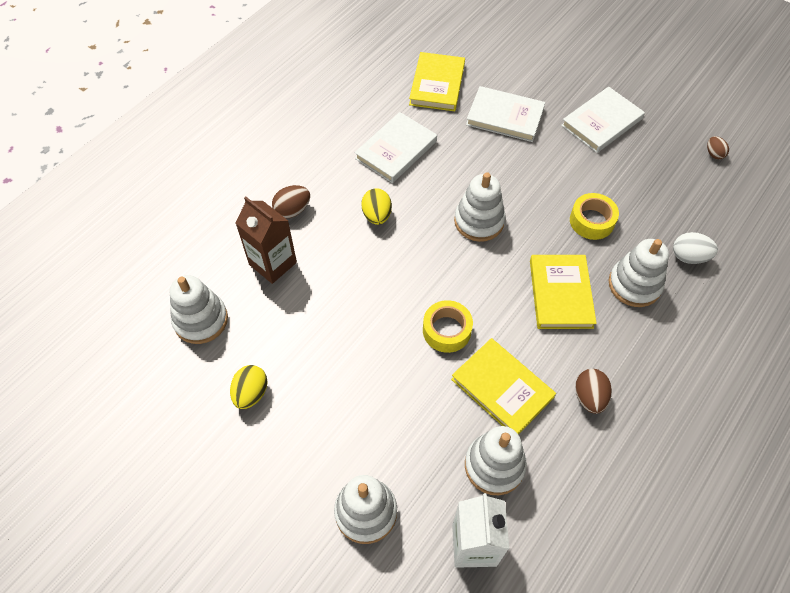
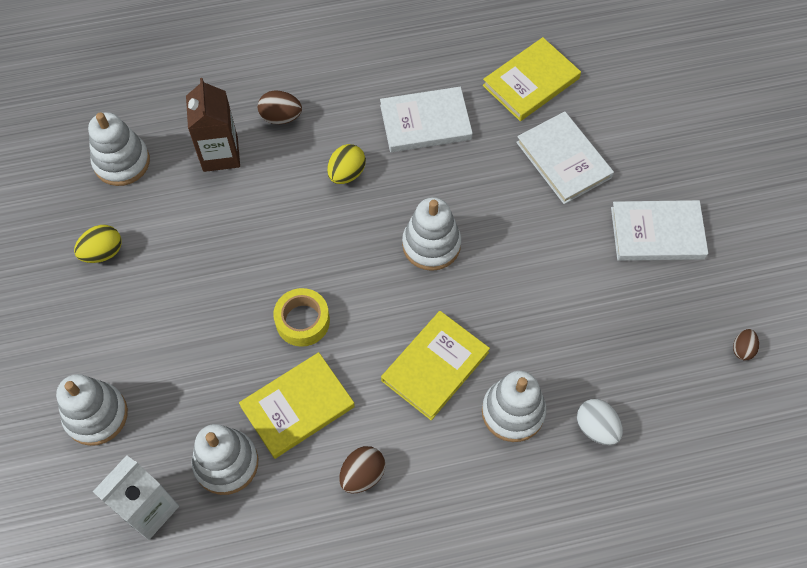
camera: 40 degrees right, 5 degrees up
(502, 388) = (297, 407): yellow book -> yellow book turned 60 degrees clockwise
(591, 221) = (538, 322): yellow tape -> none

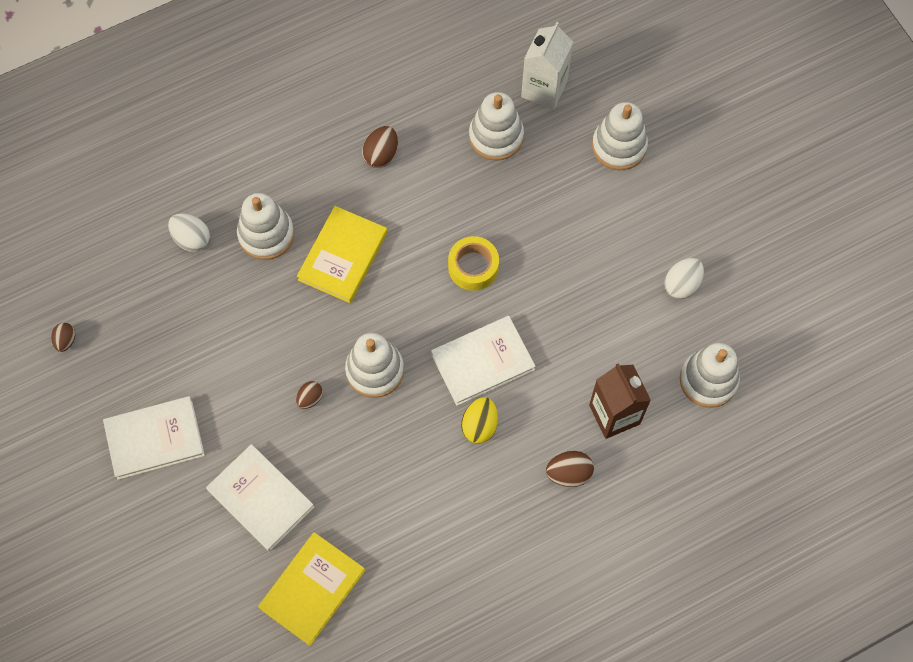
camera: 165 degrees right, 5 degrees up
(103, 252) = (681, 284): yellow egg -> white egg
(297, 407) = (452, 194): yellow book -> none
(425, 122) = (415, 506): white book -> white book (482, 362)
(500, 234) = (310, 398): none -> brown egg

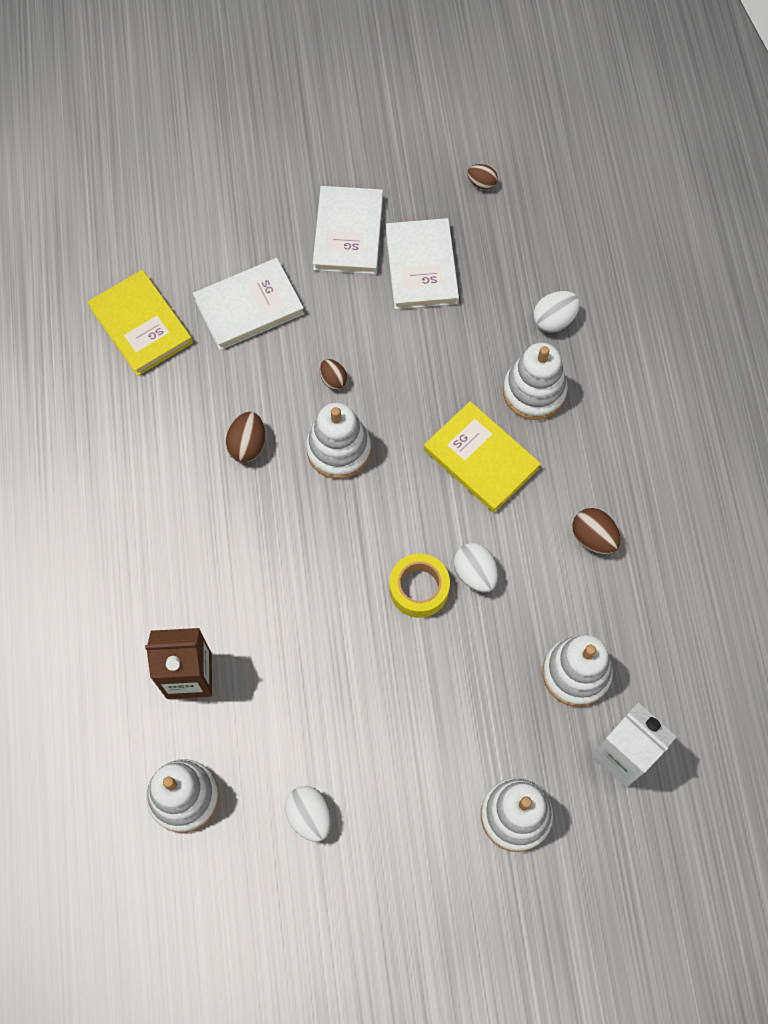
camera: 110 degrees right, 0 degrees up
(444, 230) = (475, 573): none -> white egg
(479, 425) = (236, 531): yellow egg -> none
(482, 362) = (305, 559): white book -> white book (421, 266)
(569, 473) = (146, 602): brown egg -> brown egg (248, 445)

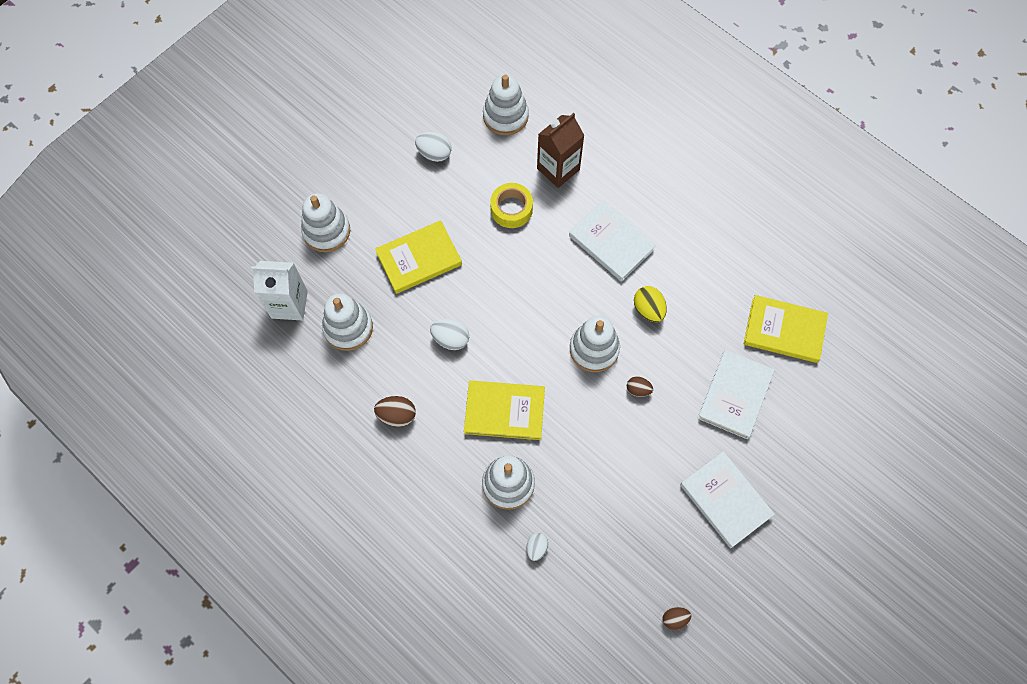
camera: 140 degrees right, 0 degrees up
(248, 445) = (648, 309): brown egg -> yellow egg
(419, 589) = (475, 306): yellow tape -> yellow tape (511, 209)
(421, 266) = (656, 515): white book -> white book (611, 243)
(436, 692) = (419, 259): none -> yellow book
(554, 320) = (536, 548): white egg -> white egg, size x0.66

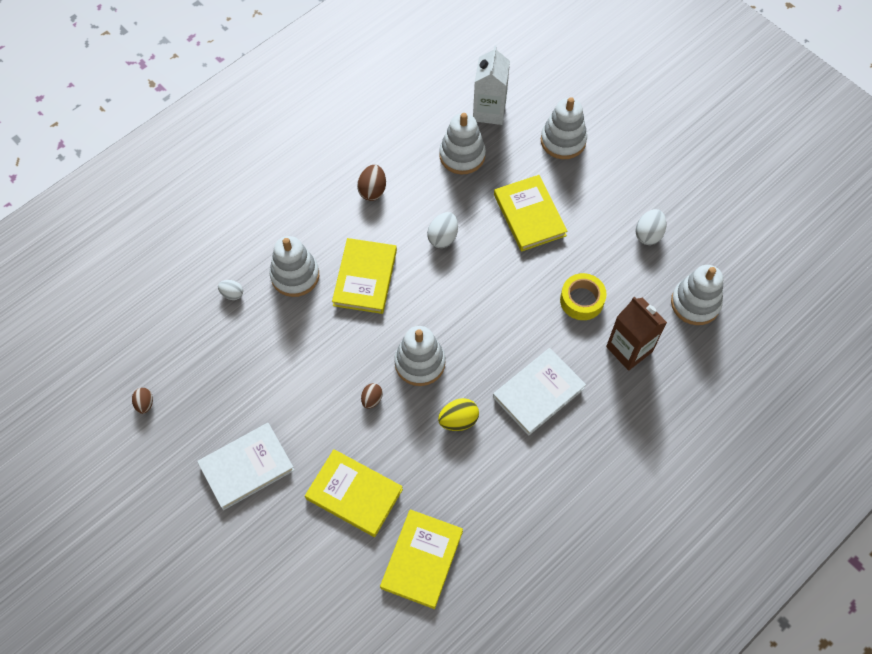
camera: 95 degrees right, 5 degrees down
(735, 395) = (354, 494): white book -> yellow book

